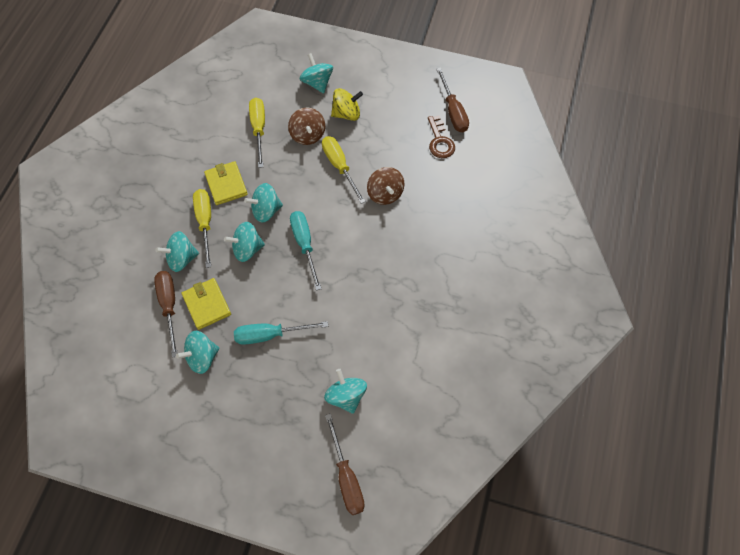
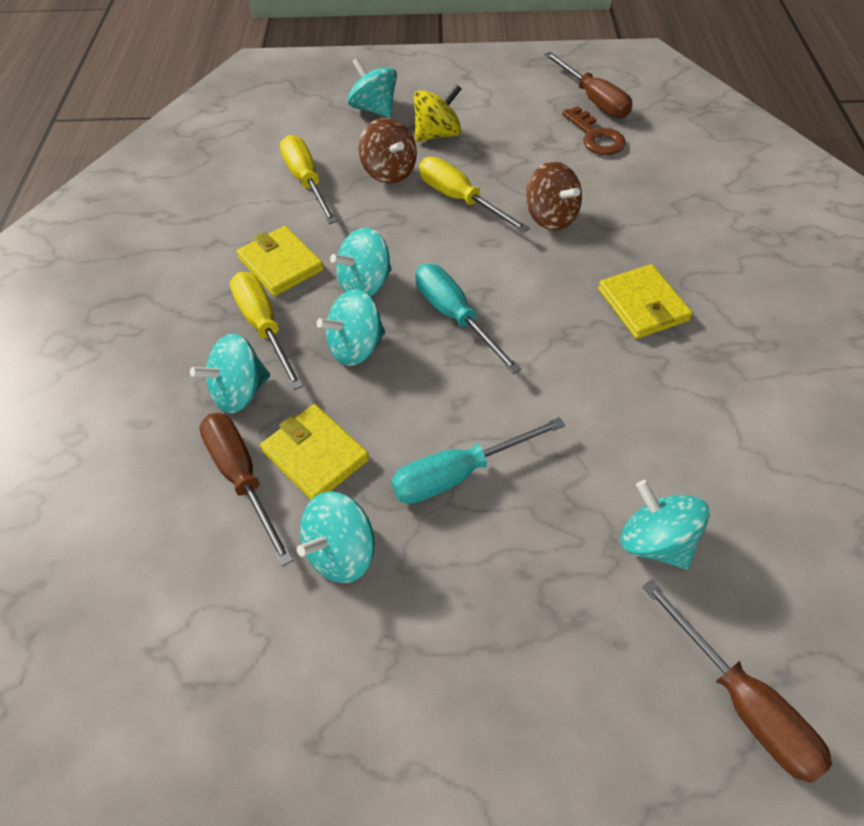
camera: 15 degrees left, 10 degrees down
(407, 266) = (642, 305): none -> yellow wallet

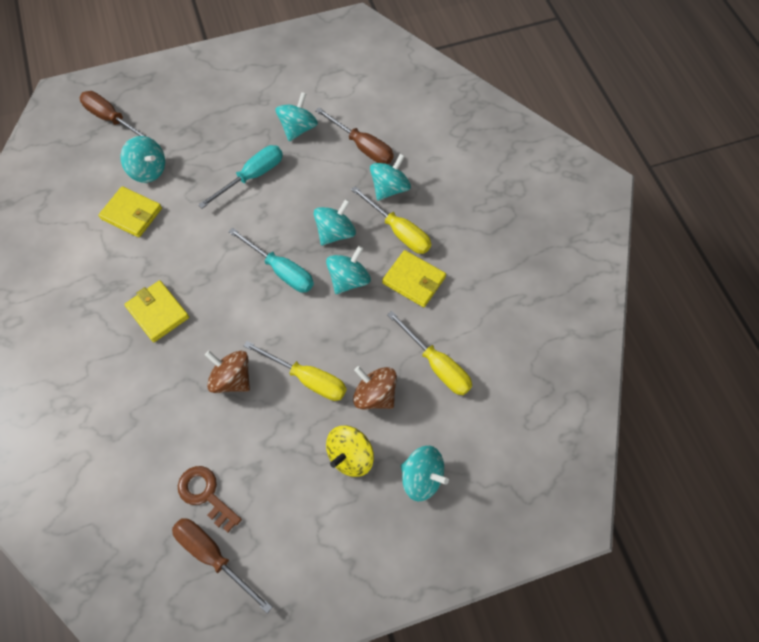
camera: 160 degrees right, 10 degrees up
(315, 455) = (330, 166): yellow wallet -> yellow wallet (131, 214)

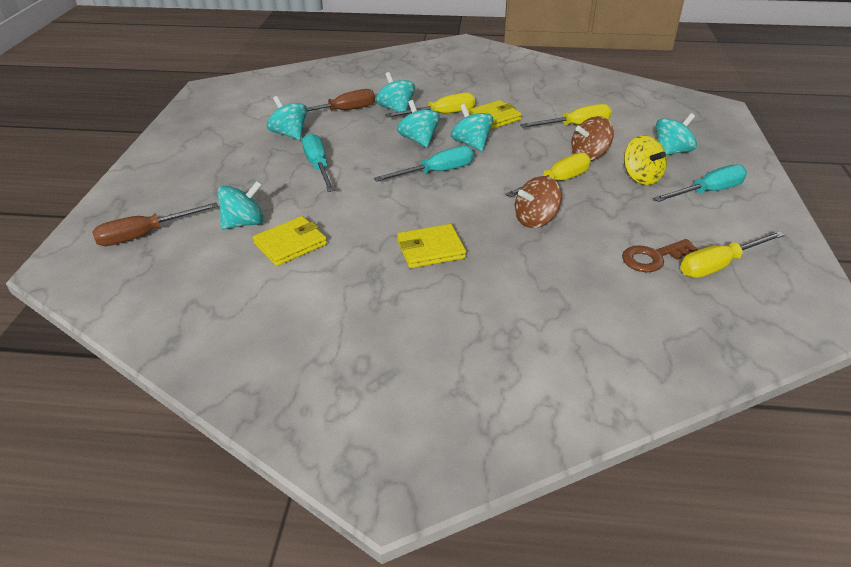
camera: 65 degrees left, 25 degrees down
(213, 556) = (718, 265): brown screwdriver -> yellow screwdriver
(348, 529) = (708, 192): none -> turquoise screwdriver

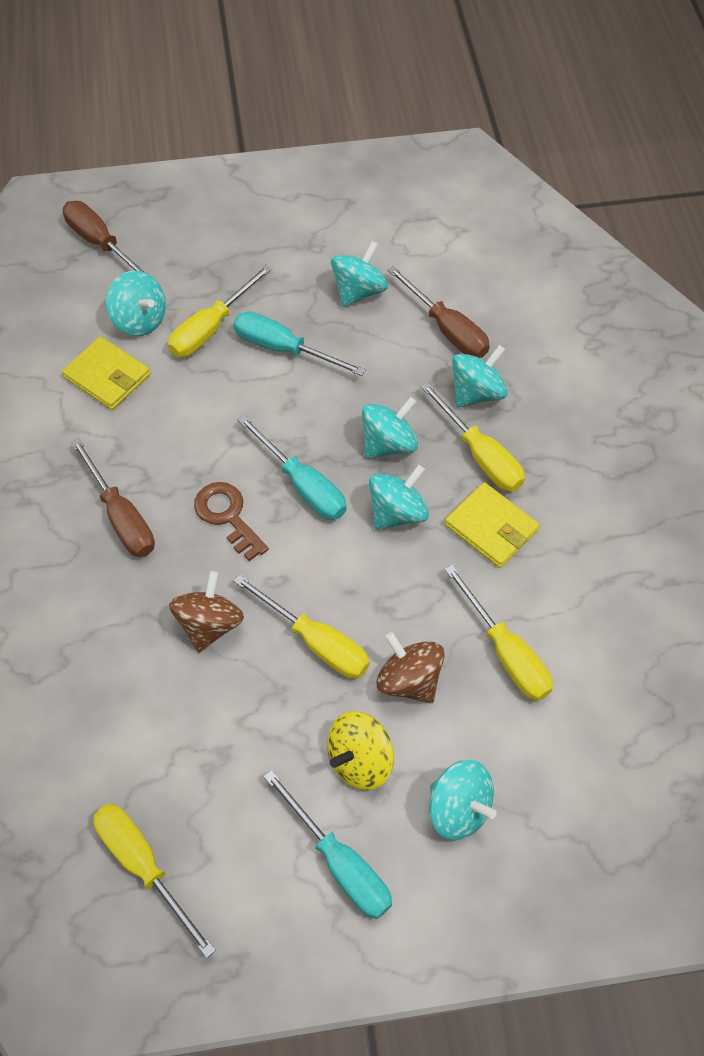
camera: 75 degrees right, 20 degrees up
(278, 192) = (211, 328): none -> yellow screwdriver
(318, 166) = (283, 349): turquoise screwdriver -> turquoise screwdriver turned 120 degrees counterclockwise
(430, 249) = (121, 517): yellow wallet -> brown screwdriver
(535, 220) = (209, 624): brown spinning top -> brown spinning top turned 60 degrees clockwise
(653, 258) = (147, 779): brown key -> brown key (227, 516)

